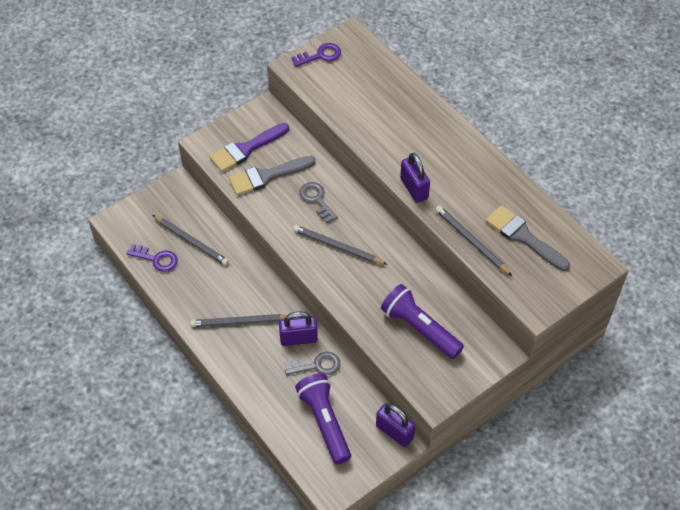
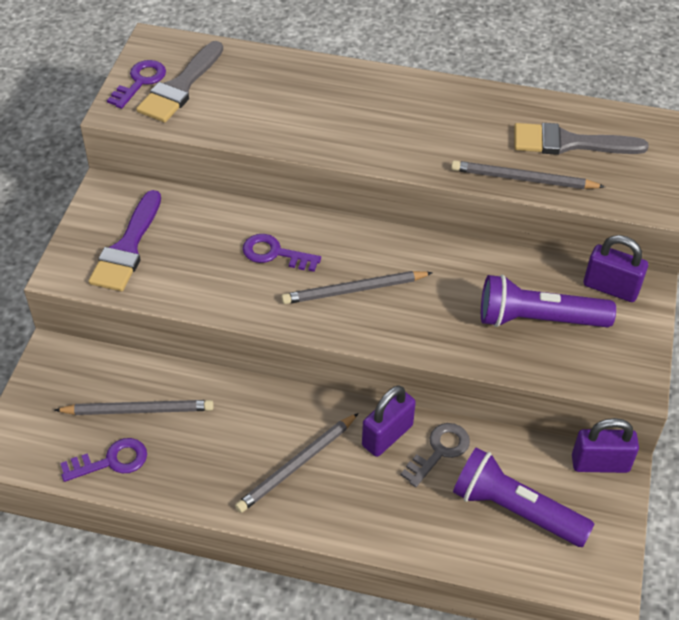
camera: 40 degrees left, 5 degrees down
(267, 176) = (186, 263): grey brush -> grey brush (180, 87)
(316, 199) = (275, 253): grey key -> purple key
(414, 189) = (402, 161): purple padlock -> purple padlock (610, 288)

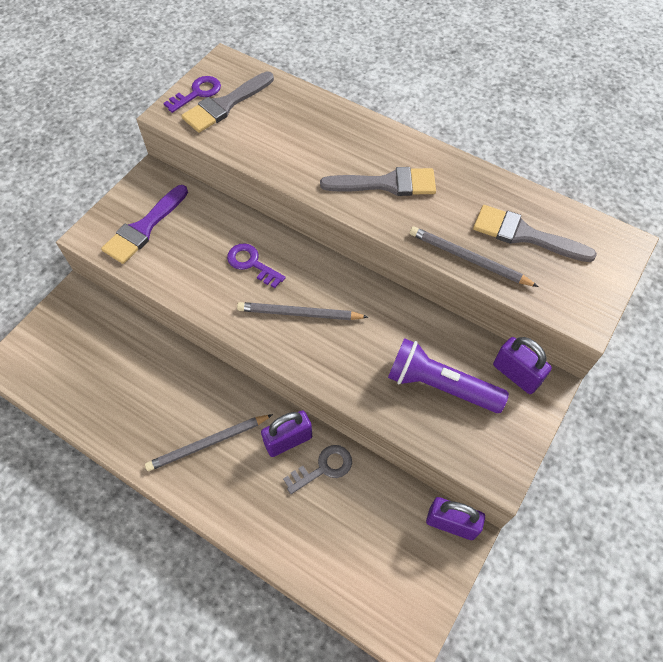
camera: 20 degrees right, 10 degrees up
(111, 461) = (76, 395): purple key -> none
(138, 410) = (113, 359): grey pencil -> none
(403, 127) = (386, 184): none -> grey brush
(515, 510) = (362, 542): purple flashlight -> none

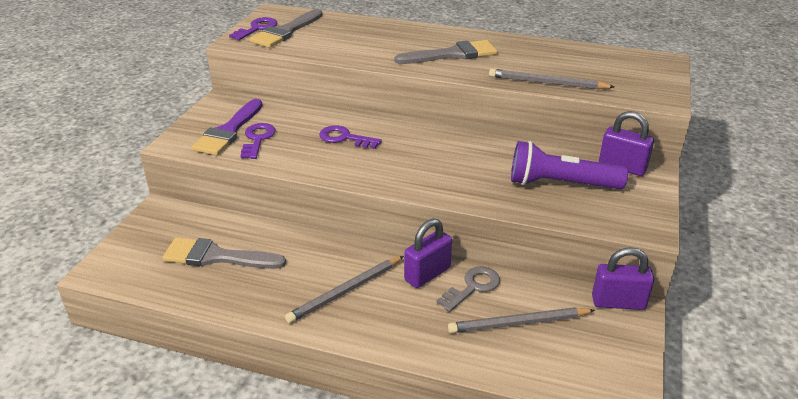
camera: 15 degrees left, 25 degrees down
(168, 246) = (257, 139): none -> purple key
(299, 314) = (406, 161): grey pencil -> grey pencil (518, 323)
(524, 235) = (584, 65): grey brush -> grey brush (217, 257)

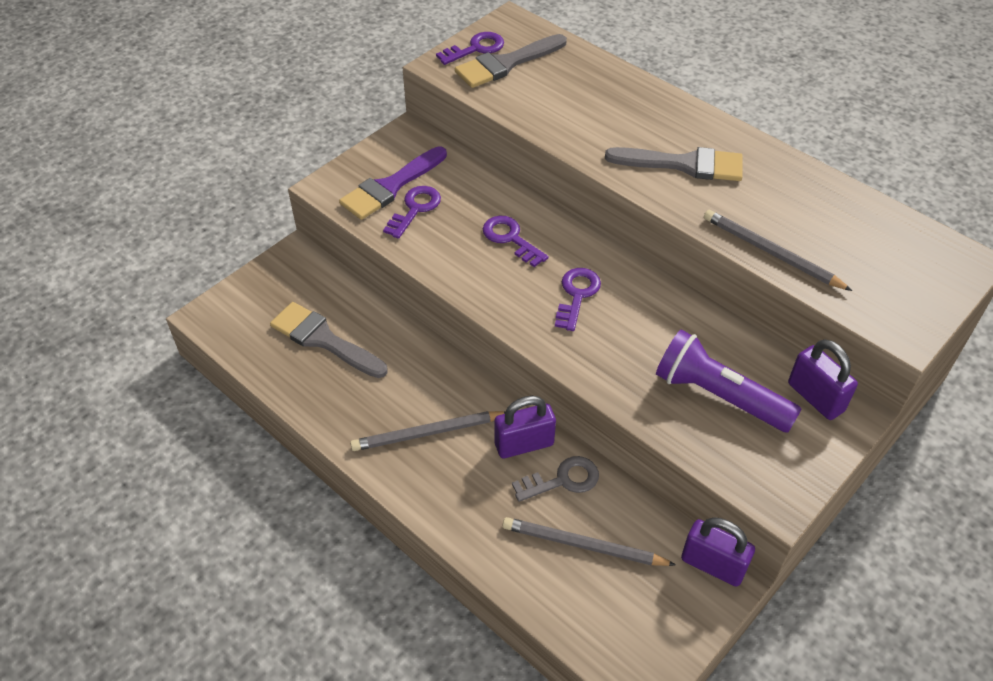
camera: 25 degrees right, 15 degrees up
(418, 156) = (577, 295): none -> purple key

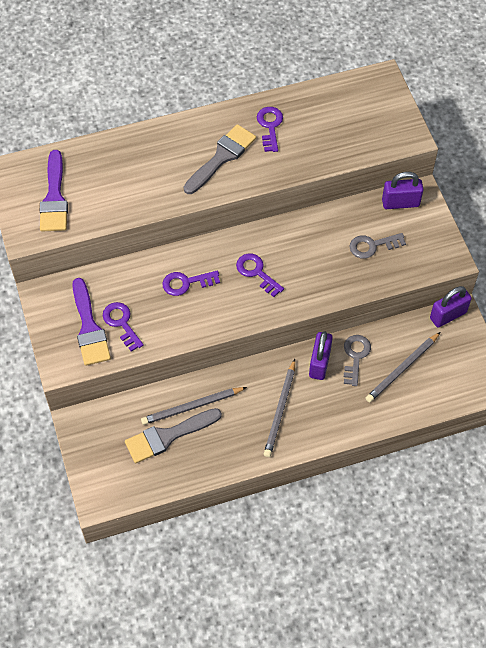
camera: 60 degrees left, 10 degrees up
(476, 48) = (24, 206): purple key -> purple key (270, 126)
(506, 64) = (54, 197): grey brush -> purple brush
(718, 396) = (372, 246): purple flashlight -> grey key
(771, 253) = (319, 159): grey pencil -> grey pencil (192, 407)

